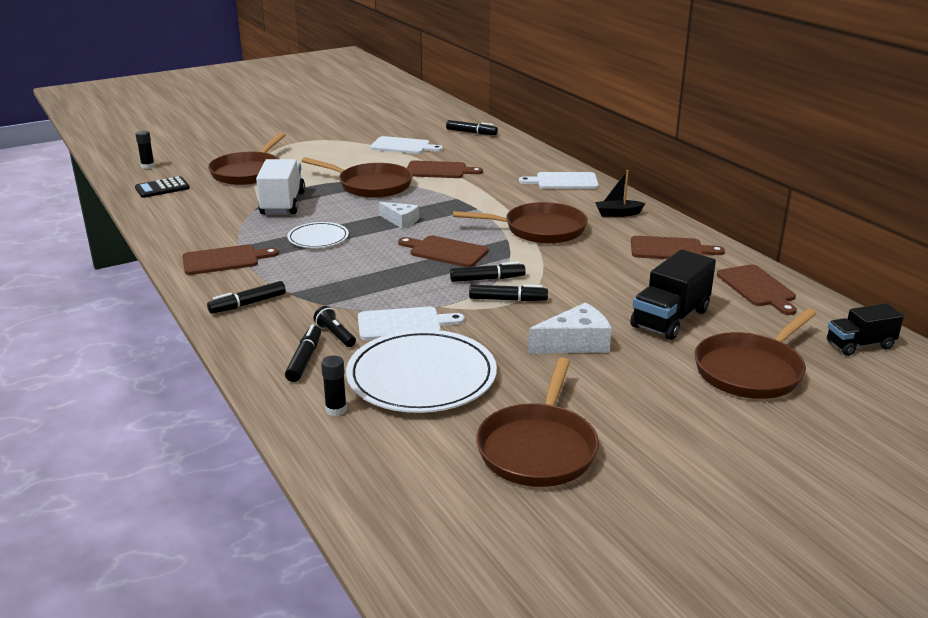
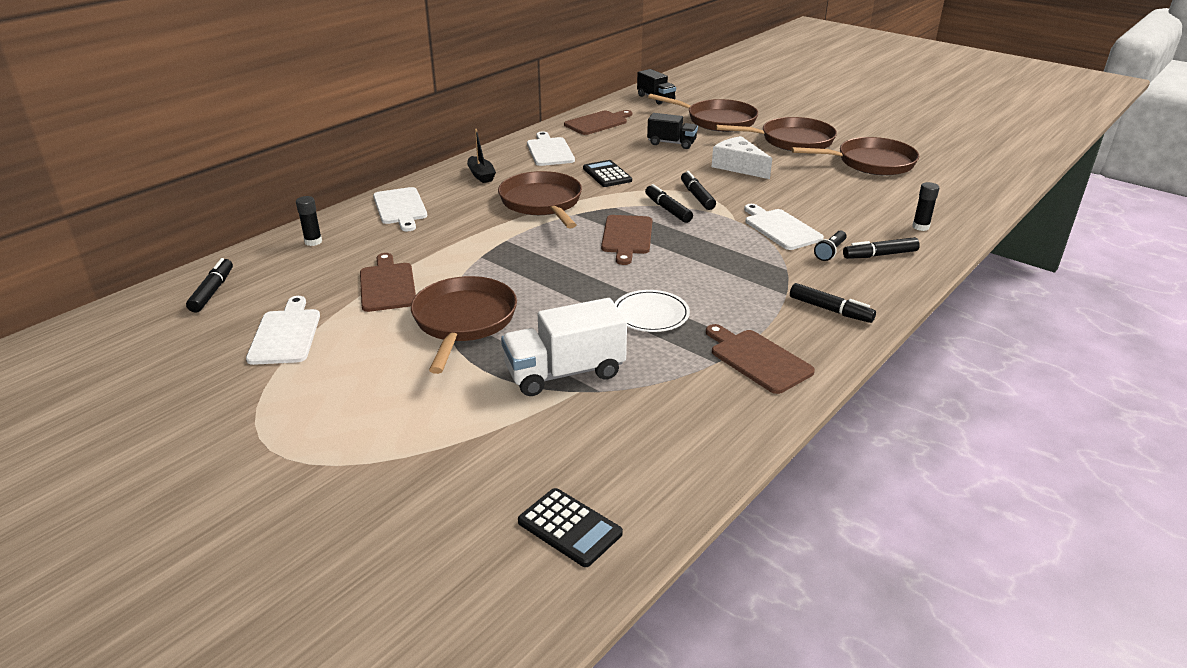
camera: 110 degrees left, 5 degrees up
(148, 166) = (466, 610): black glue stick -> black glue stick (313, 242)
(248, 172) = (452, 452): brown pan -> brown pan (792, 141)
(400, 221) = (567, 275): white cheese -> none
(421, 377) = (844, 207): white plate -> none
(590, 266) = (607, 174): none -> black calculator
(670, 249) = (549, 151): brown cutting board -> white cutting board
(670, 318) = (671, 143): black truck -> black truck, size x0.65

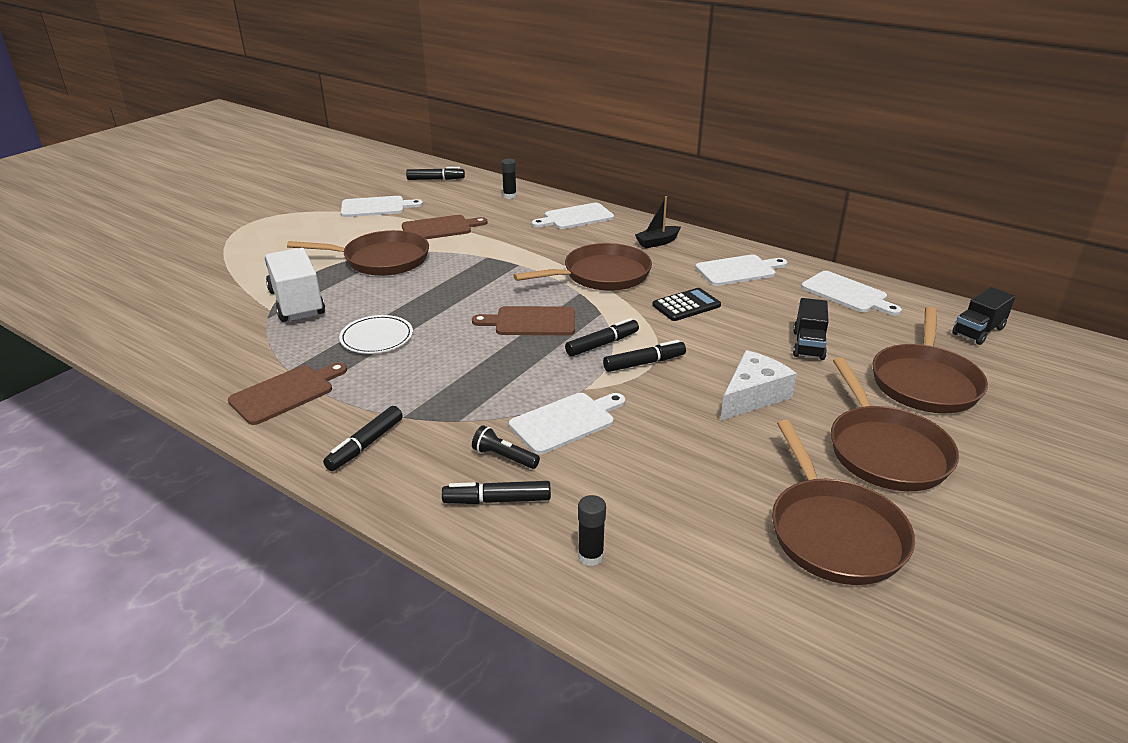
camera: 85 degrees right, 0 degrees up
(569, 528) = (122, 314): black calculator -> none
(598, 123) = (847, 293): brown cutting board -> white cutting board
(879, 255) = (497, 500): black marker -> black marker turned 75 degrees counterclockwise

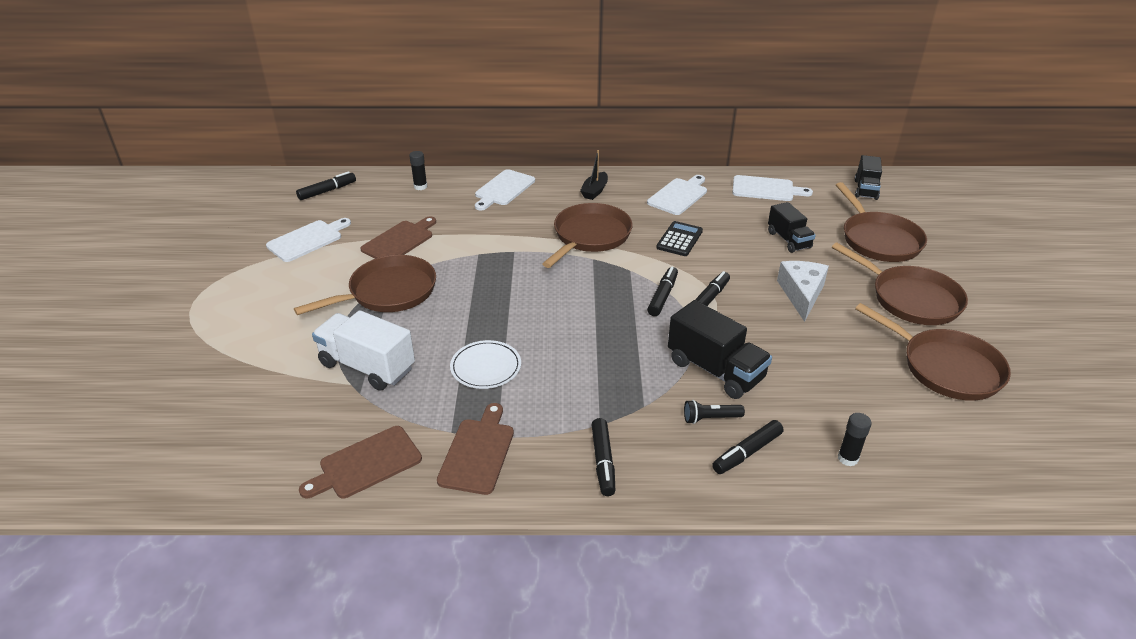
camera: 35 degrees left, 5 degrees up
(531, 322) = (589, 299): brown cutting board -> brown cutting board (366, 464)
(566, 422) = (715, 370): white cutting board -> black truck

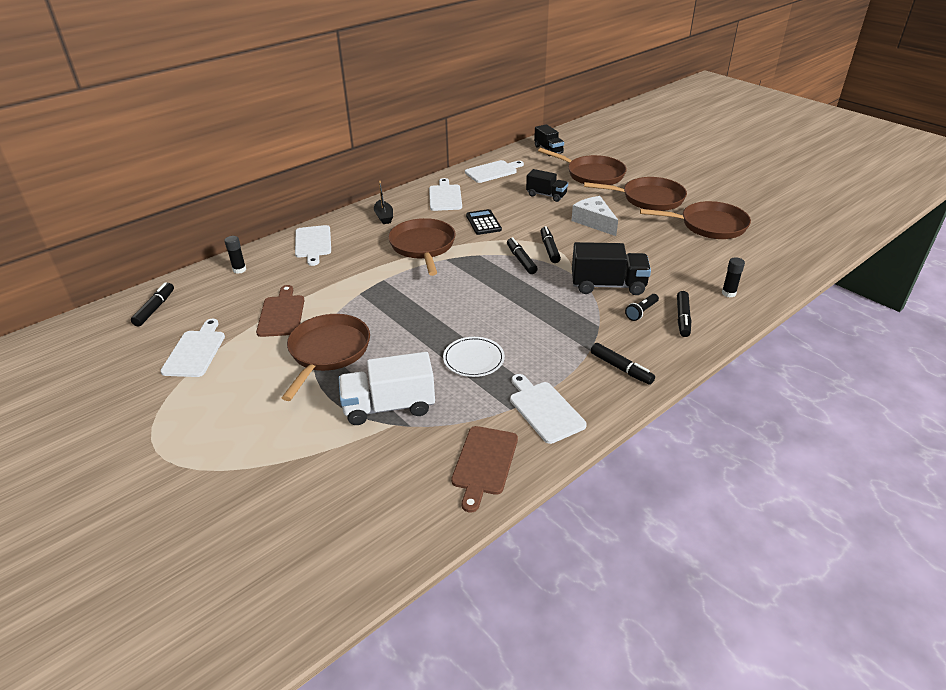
camera: 40 degrees left, 0 degrees up
(478, 452) = (544, 410): brown cutting board -> white cutting board

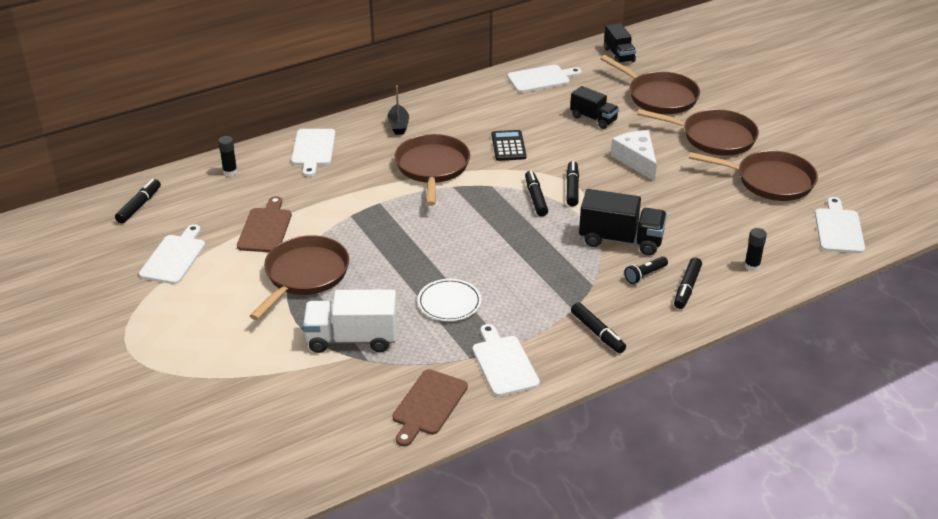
camera: 10 degrees right, 0 degrees up
(445, 197) = (474, 107): white cutting board -> white cutting board (838, 229)

